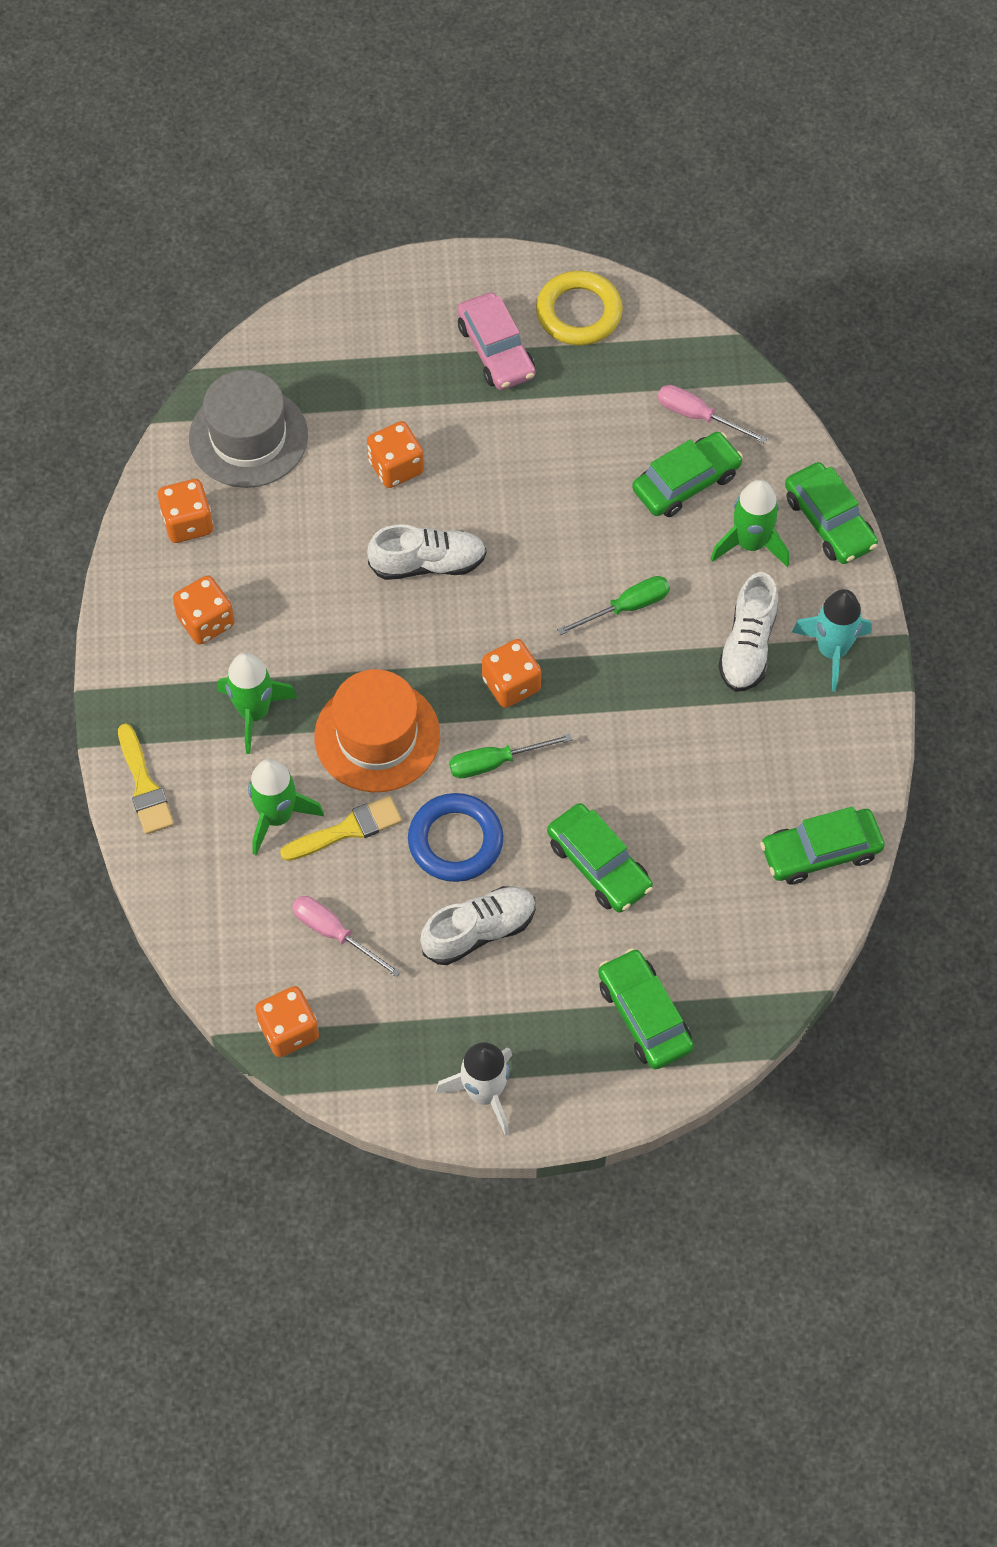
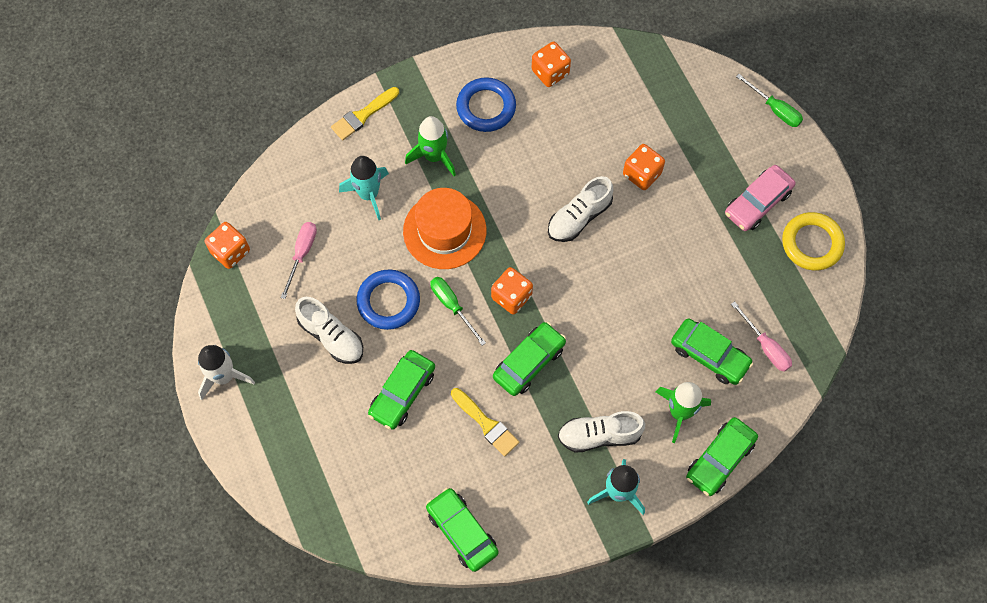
camera: 70 degrees right, 5 degrees up
(206, 621) = (486, 107): orange dice -> blue ring
(248, 437) = (626, 83): grey hat -> none
(277, 816) = (369, 194): green rocket -> turquoise rocket
(347, 829) = (374, 237): yellow brush -> yellow brush (486, 424)
(428, 563) = (579, 217): white shoe -> white shoe turned 75 degrees clockwise
(626, 607) = (597, 348): green screwdriver -> green screwdriver (774, 109)
(644, 1015) = (306, 455): green car -> green car (529, 362)
(698, 416) = (765, 346): pink screwdriver -> pink screwdriver turned 135 degrees clockwise

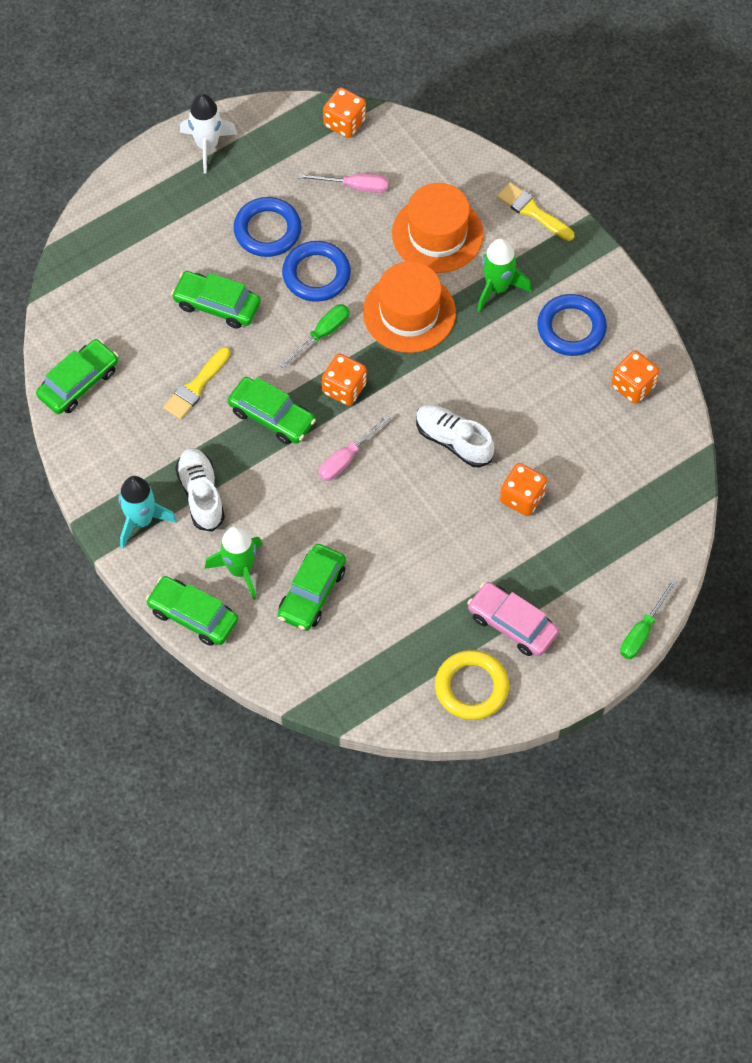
camera: 80 degrees right, 5 degrees down
(331, 336) = (267, 230): white shoe -> blue ring
(369, 194) = (437, 234): turquoise rocket -> orange hat
(765, 346) = (333, 649): pink screwdriver -> pink screwdriver (346, 458)

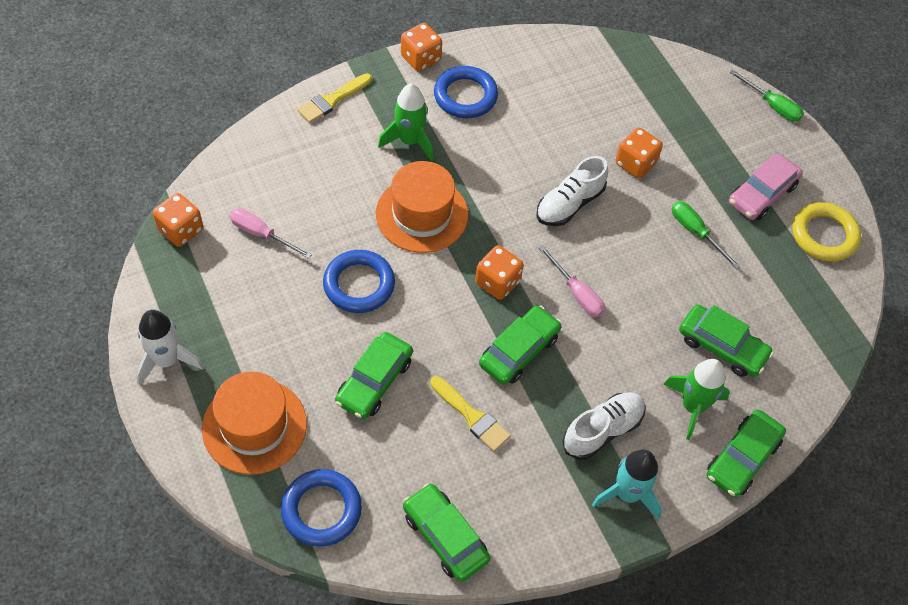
camera: 85 degrees left, 5 degrees down
(201, 494) = (602, 430): white shoe -> white shoe turned 150 degrees clockwise
(267, 230) = (293, 320): blue ring -> blue ring (321, 510)
(322, 334) = (431, 291): green screwdriver -> green screwdriver (696, 232)
(354, 186) = (262, 234): pink screwdriver -> pink screwdriver turned 75 degrees counterclockwise
(437, 234) = (338, 176): orange hat -> orange hat (254, 426)
(633, 386) = (533, 65): orange dice -> orange dice (421, 58)

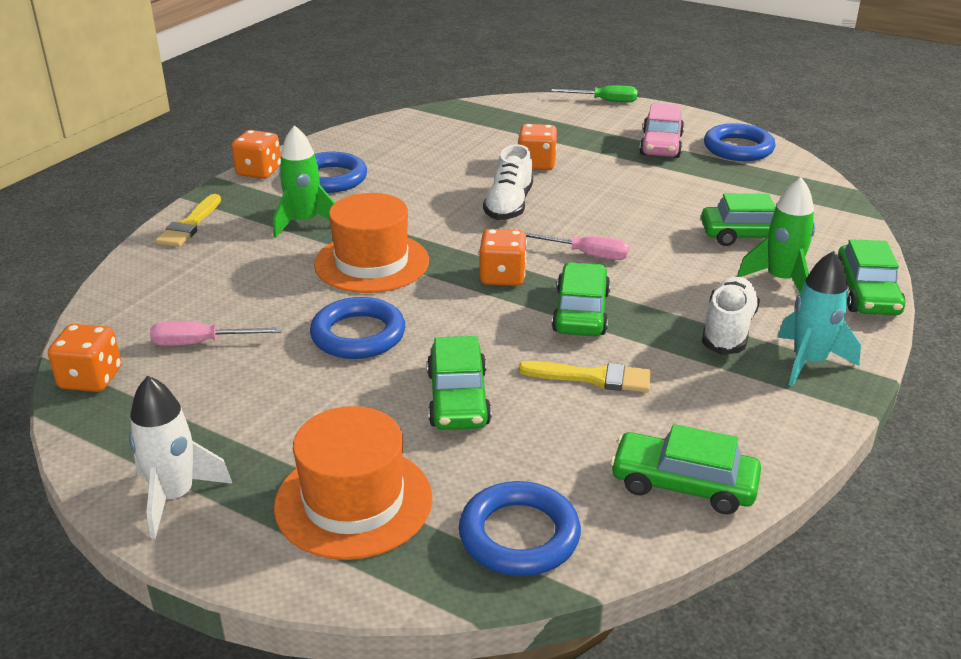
camera: 30 degrees left, 25 degrees down
(696, 232) = (639, 182): green screwdriver -> none
(824, 235) = (738, 148): yellow ring -> blue ring

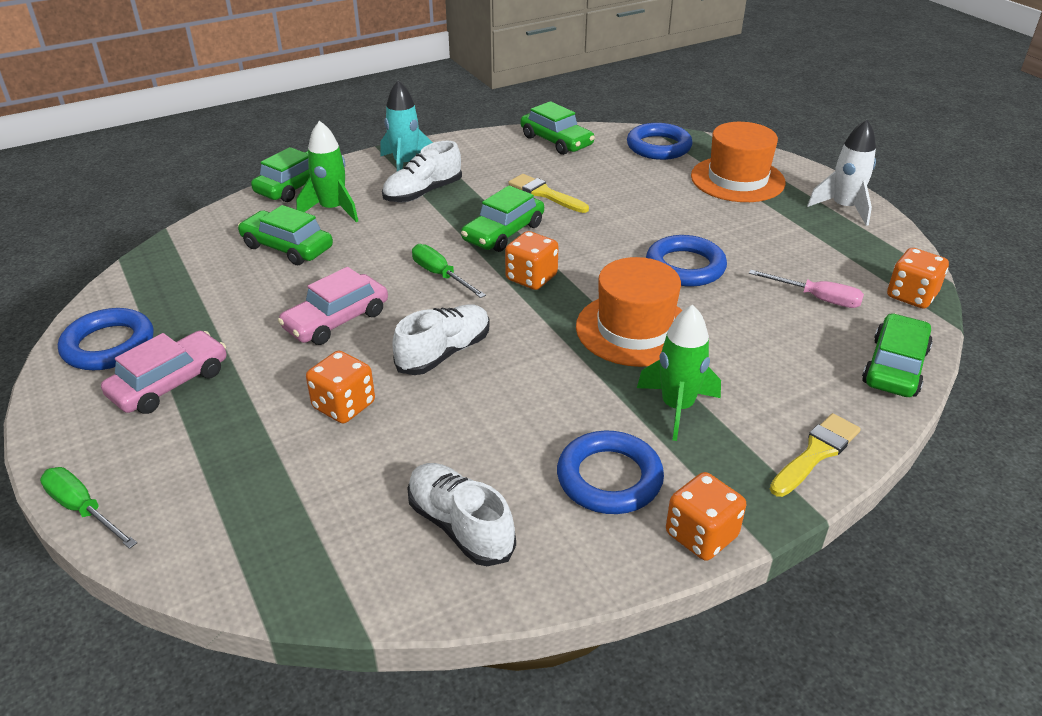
camera: 150 degrees left, 5 degrees up
(402, 142) = (460, 526): none -> white shoe
(458, 398) = (642, 207): green car -> green car (895, 367)
(585, 254) = (440, 275): pink screwdriver -> green screwdriver
(617, 201) = (336, 320): none -> pink car

